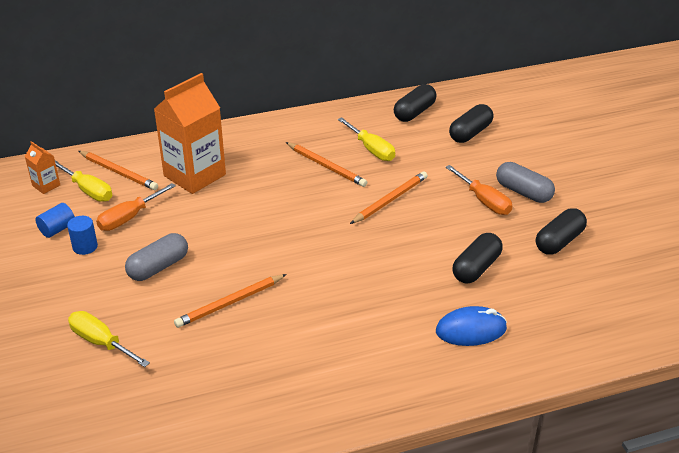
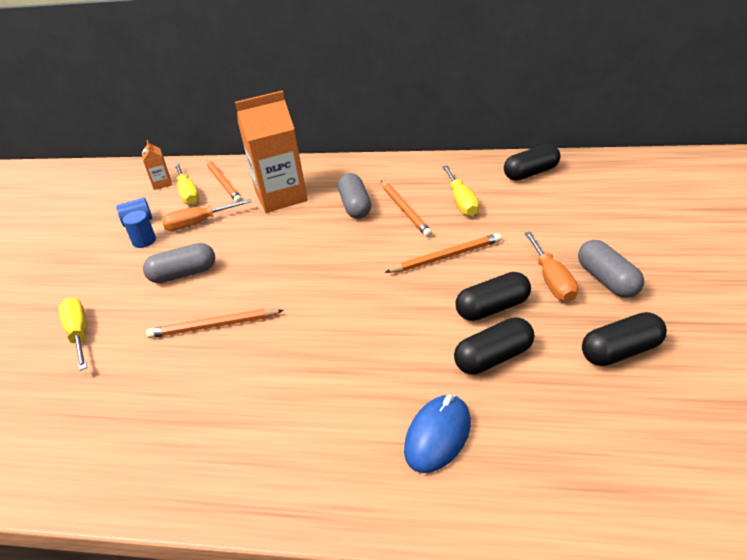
camera: 30 degrees right, 0 degrees up
(277, 171) = (355, 206): none -> grey capsule
(470, 133) = (580, 203): black capsule -> black capsule (492, 308)
(471, 330) = (438, 436): blue mouse -> blue mouse turned 75 degrees counterclockwise

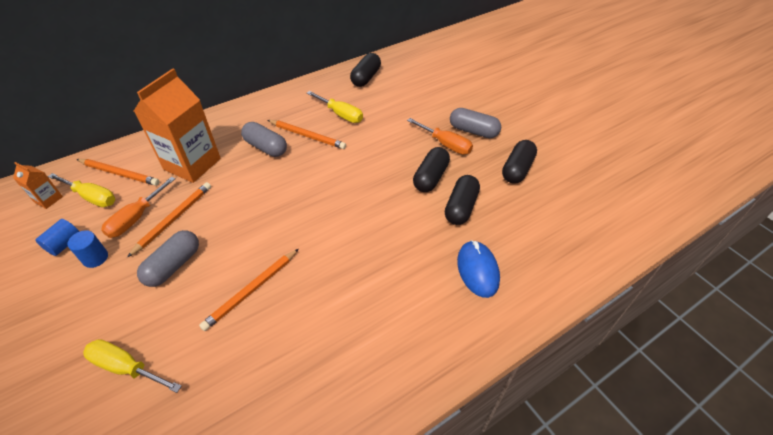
camera: 45 degrees left, 10 degrees up
(446, 257) = (369, 157): orange pencil -> orange pencil (173, 219)

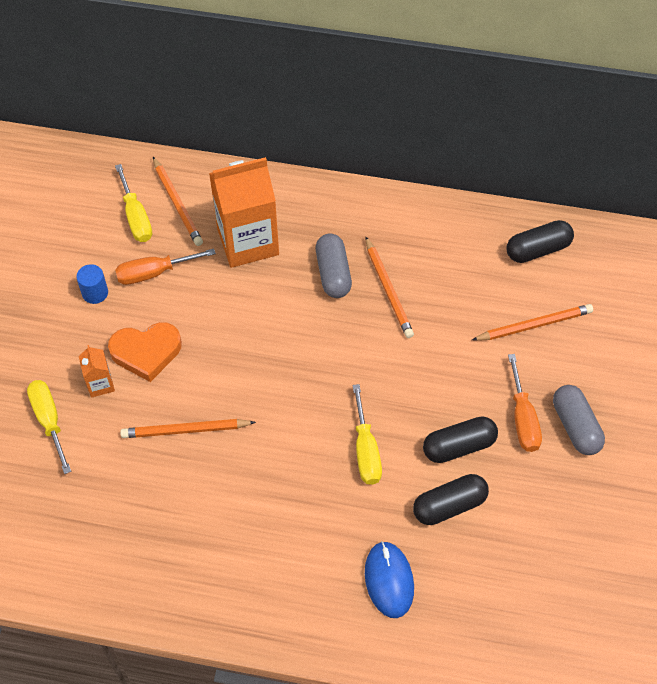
camera: 45 degrees right, 10 degrees up
(48, 199) = (101, 191): orange carton -> orange carton (100, 384)
(64, 244) = (82, 257): blue cylinder -> none
(173, 219) = (182, 299): orange pencil -> orange pencil (534, 325)
(173, 265) = (146, 352): grey capsule -> orange heart
(341, 114) = (452, 286): yellow screwdriver -> yellow screwdriver (366, 450)
(477, 270) = (389, 580): blue mouse -> blue mouse turned 45 degrees counterclockwise
(517, 169) = (563, 514): black capsule -> none

